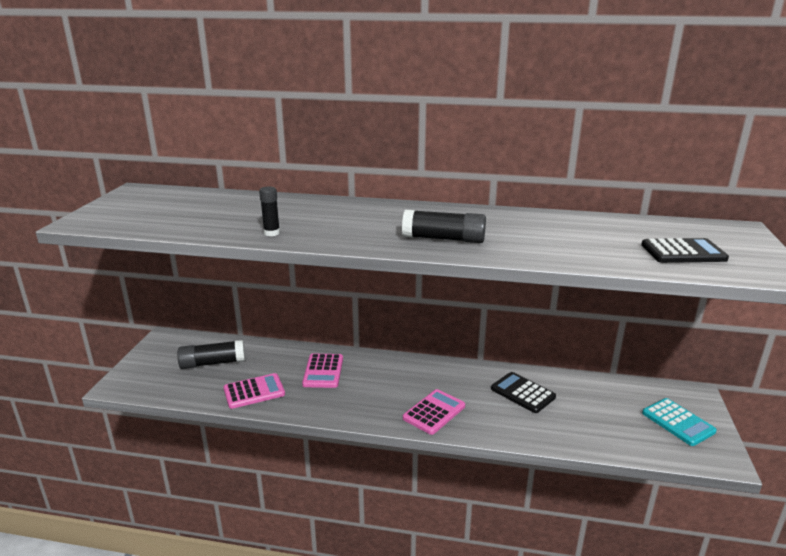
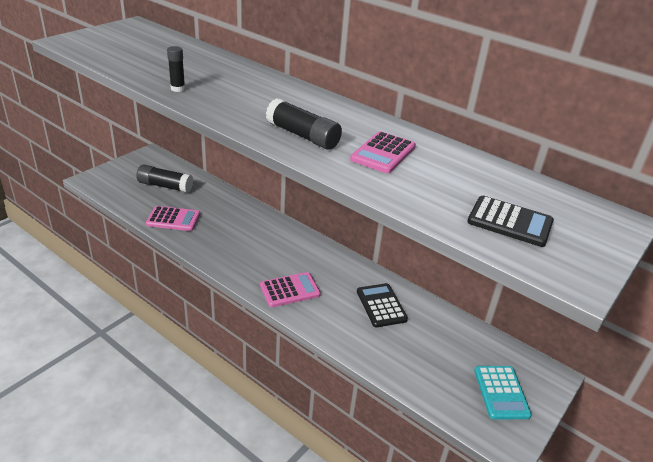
camera: 25 degrees right, 10 degrees up
(323, 371) = (237, 223): pink calculator -> pink calculator (383, 153)

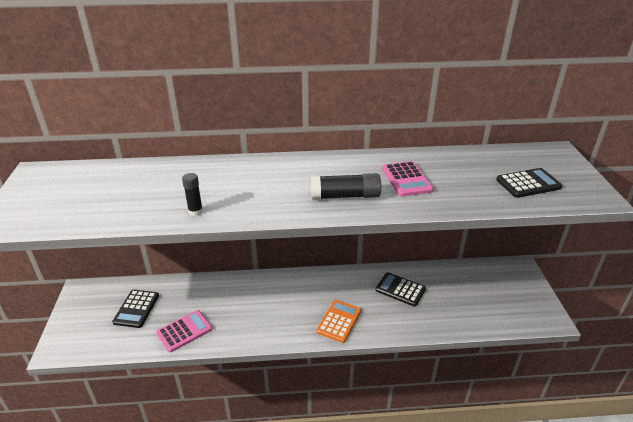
camera: 40 degrees left, 0 degrees up
(165, 186) = (136, 309): black glue stick -> black calculator
(290, 290) = (339, 321): pink calculator -> orange calculator
(501, 392) = (515, 294): turquoise calculator -> none

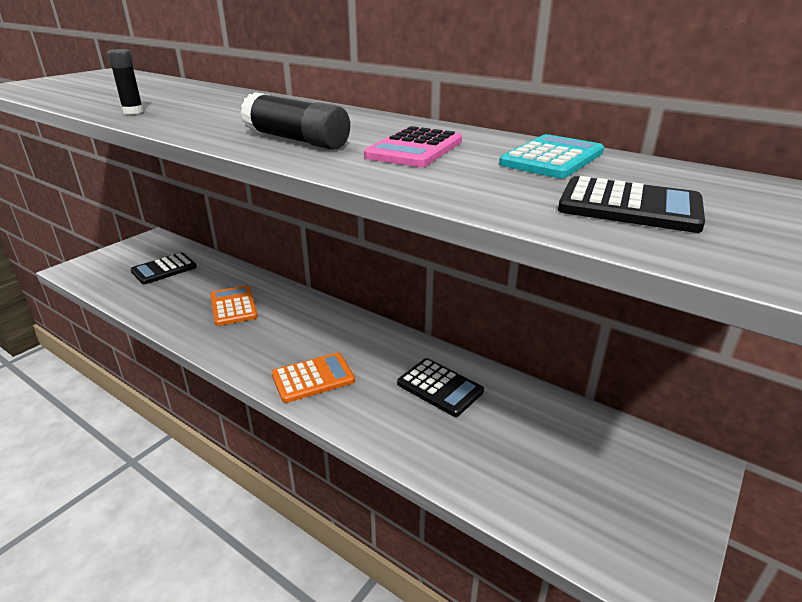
camera: 40 degrees right, 5 degrees down
(184, 331) = (167, 305): pink calculator -> none
(231, 307) = (233, 306): none -> orange calculator
(400, 289) = (439, 387): black calculator -> black calculator turned 150 degrees clockwise
(463, 162) = (552, 158): none -> turquoise calculator

